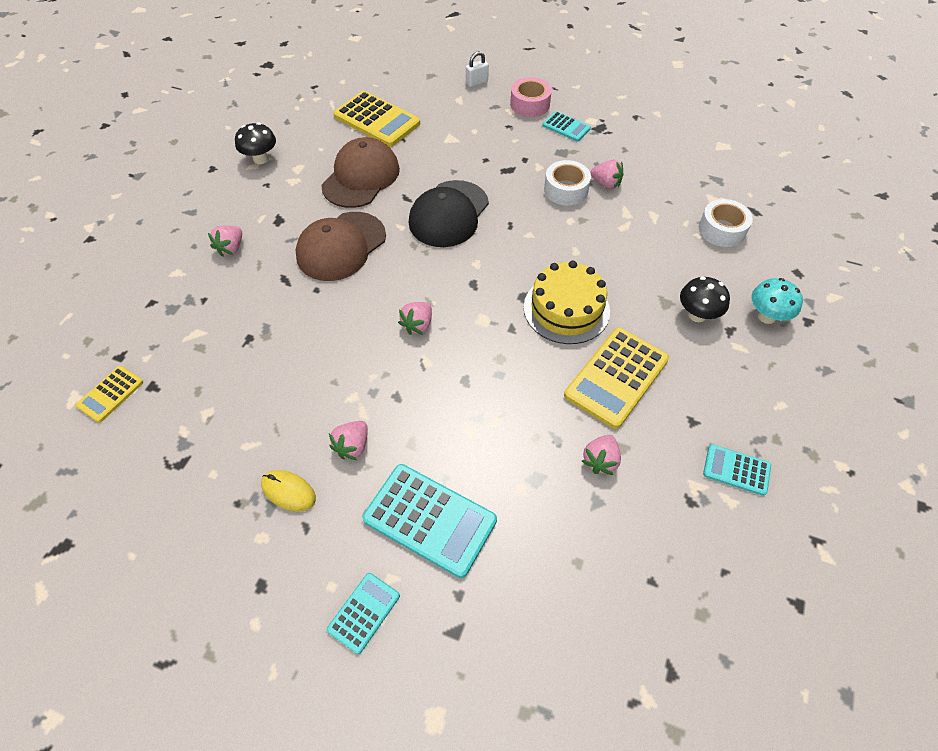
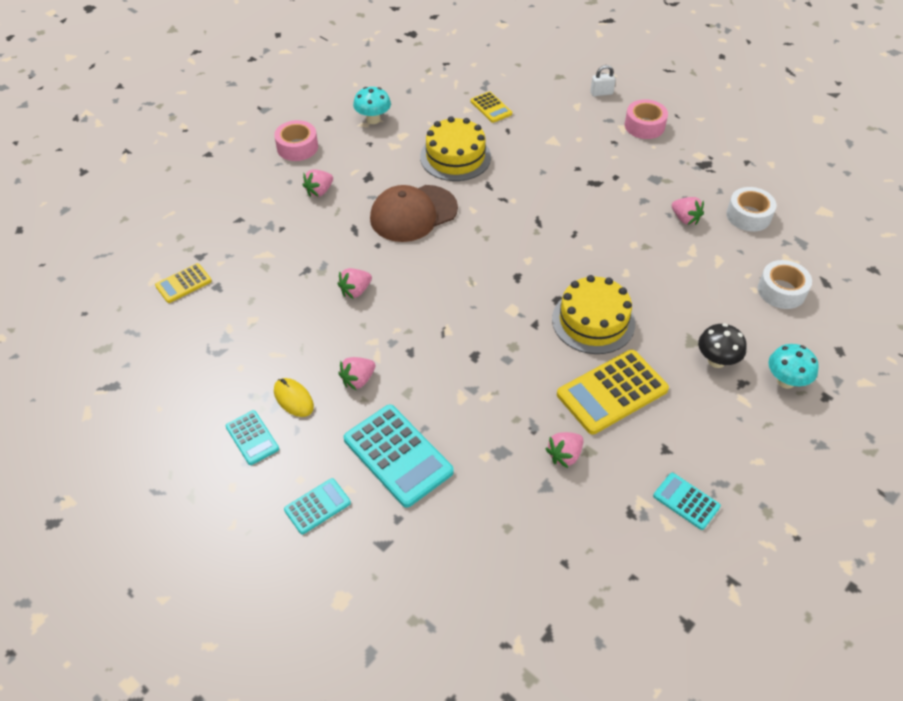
camera: 20 degrees right, 5 degrees down
(189, 207) = (297, 147): none -> pink tape
(261, 159) = (373, 119): black mushroom -> turquoise mushroom
(361, 177) = (455, 157): brown cap -> yellow cake
(377, 120) = (491, 107): yellow calculator -> yellow calculator, size x0.54
(418, 325) = (453, 298): pink strawberry -> pink strawberry (355, 291)
(448, 214) = (521, 209): black cap -> none
(566, 127) = (671, 156): turquoise calculator -> turquoise calculator (252, 438)
(566, 190) = (642, 215): white tape -> white tape (748, 216)

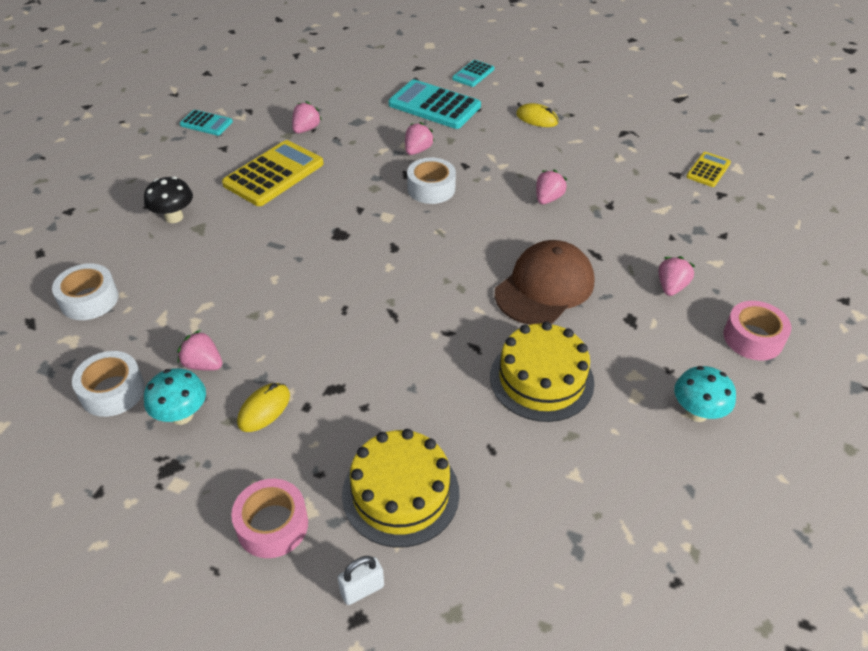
camera: 160 degrees right, 5 degrees down
(252, 438) = (547, 94): turquoise calculator -> none
(358, 380) = (495, 139): pink strawberry -> pink strawberry (417, 150)
(458, 331) = (431, 188): none -> white tape
(491, 107) = (539, 490): yellow calculator -> none
(593, 321) = (302, 224): yellow cake -> yellow cake (400, 493)
(643, 181) = (264, 409): none -> yellow mouse
(786, 381) = (106, 215): turquoise mushroom -> turquoise mushroom (182, 415)

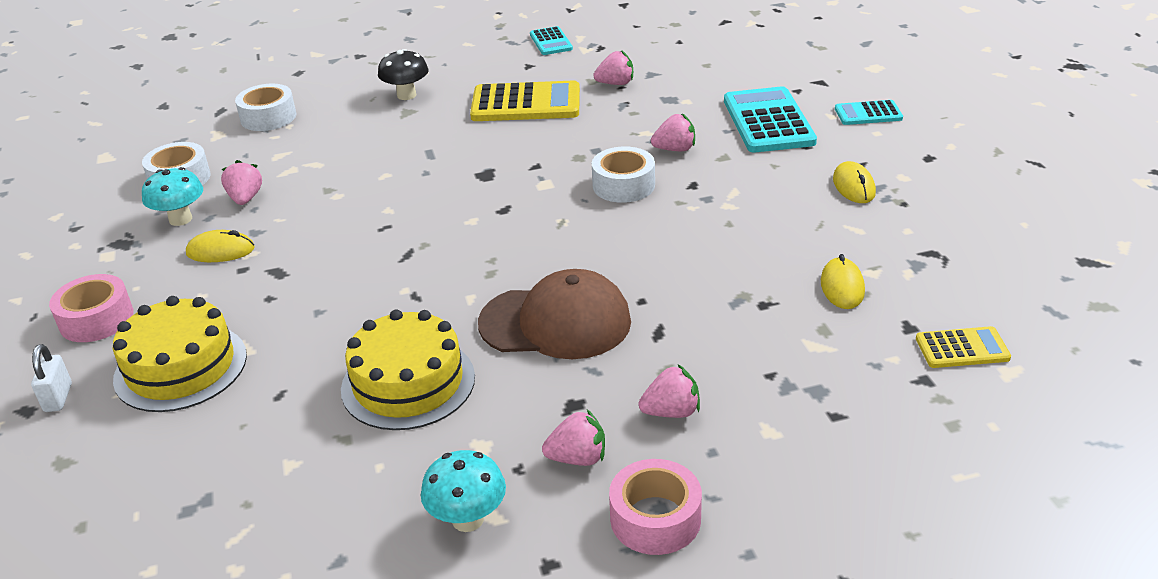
camera: 55 degrees right, 10 degrees down
(362, 589) = (58, 398): white padlock -> white padlock turned 60 degrees clockwise
(548, 199) = (713, 258): pink strawberry -> pink strawberry (578, 458)
(622, 174) = (842, 287): none -> yellow mouse

